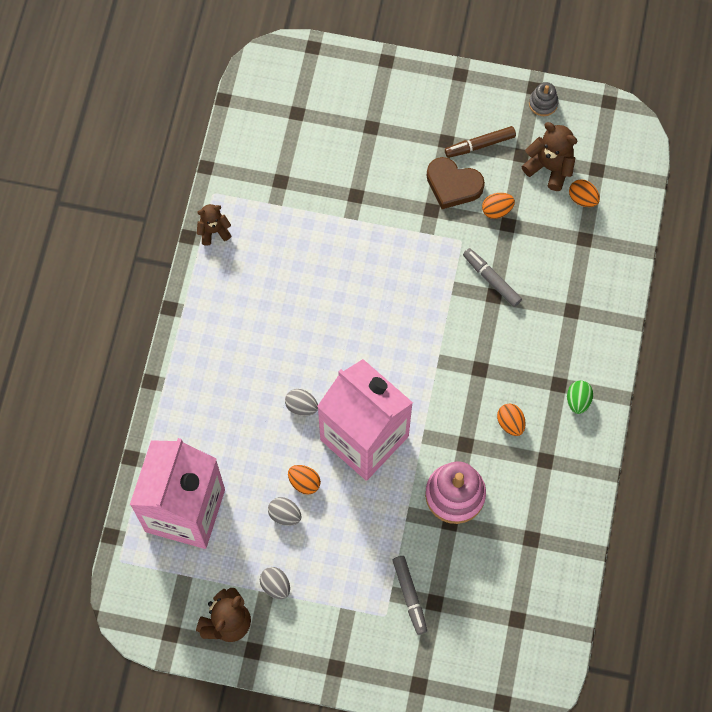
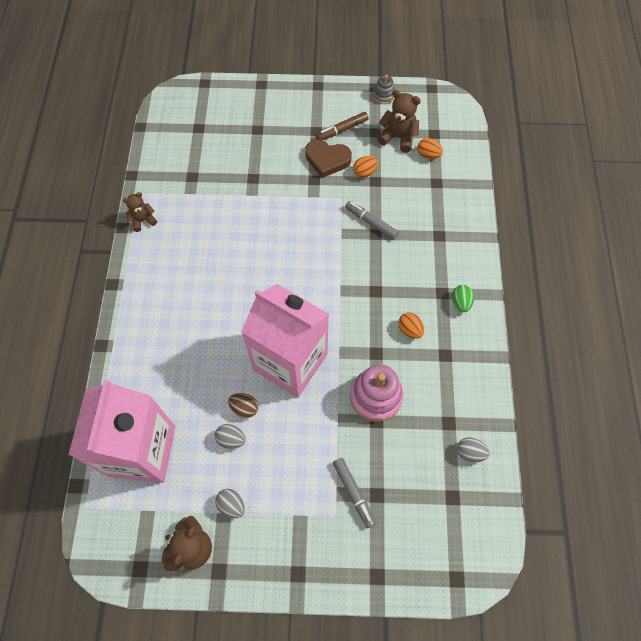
camera: 10 degrees left, 5 degrees down
(301, 406) = (233, 345): grey egg -> grey egg (470, 452)
(304, 482) = (244, 408): orange egg -> brown egg

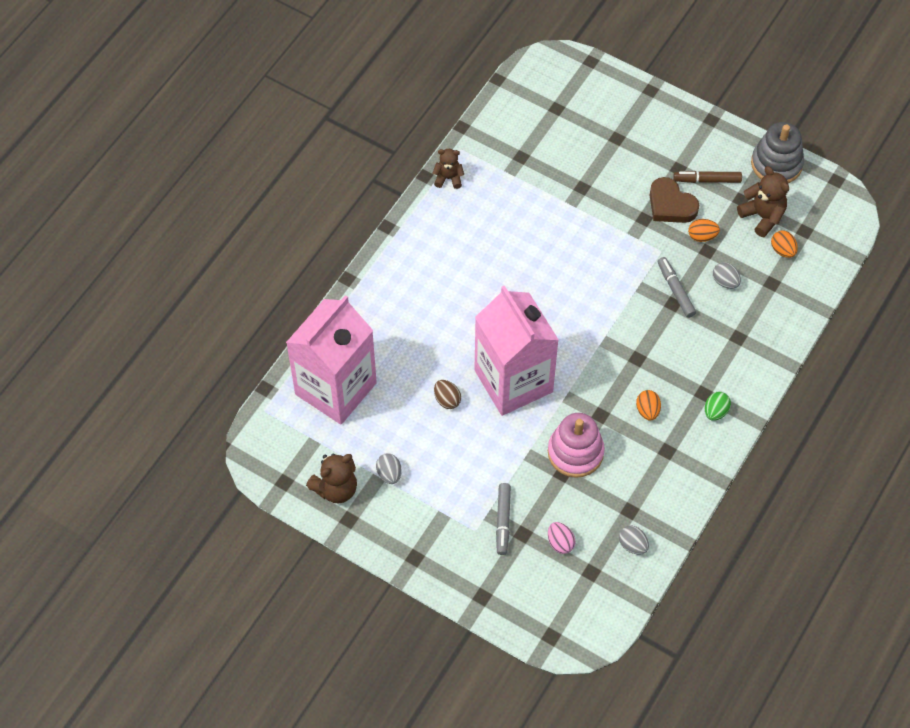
camera: 30 degrees right, 5 degrees down
(231, 439) = (420, 420): grey egg -> grey egg (725, 282)
(383, 96) = (776, 164): grey stacking toy -> grey stacking toy, size x1.90
(412, 485) = (560, 543): none -> pink egg

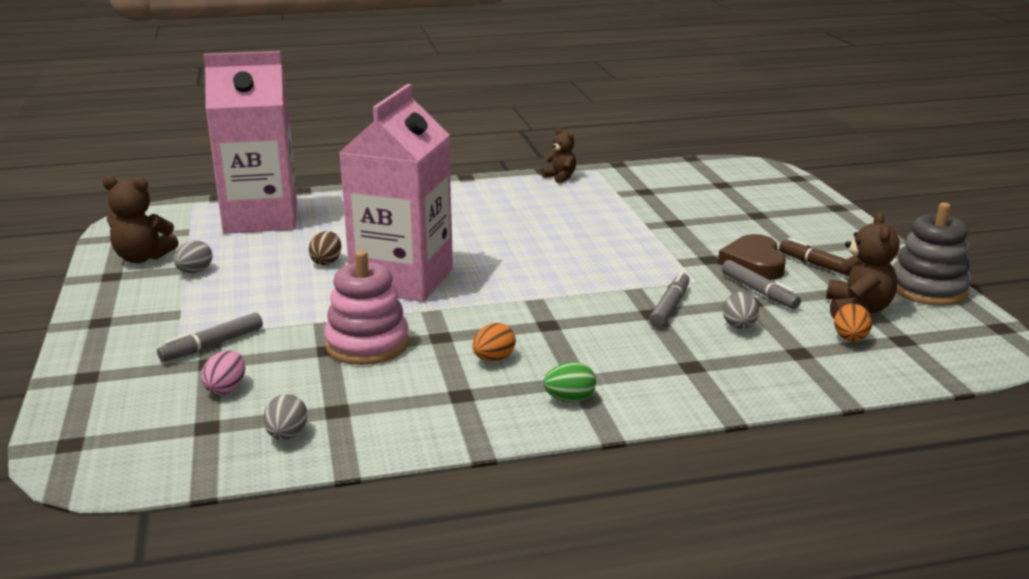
camera: 45 degrees right, 35 degrees down
(702, 236) = (759, 292): orange egg -> grey marker

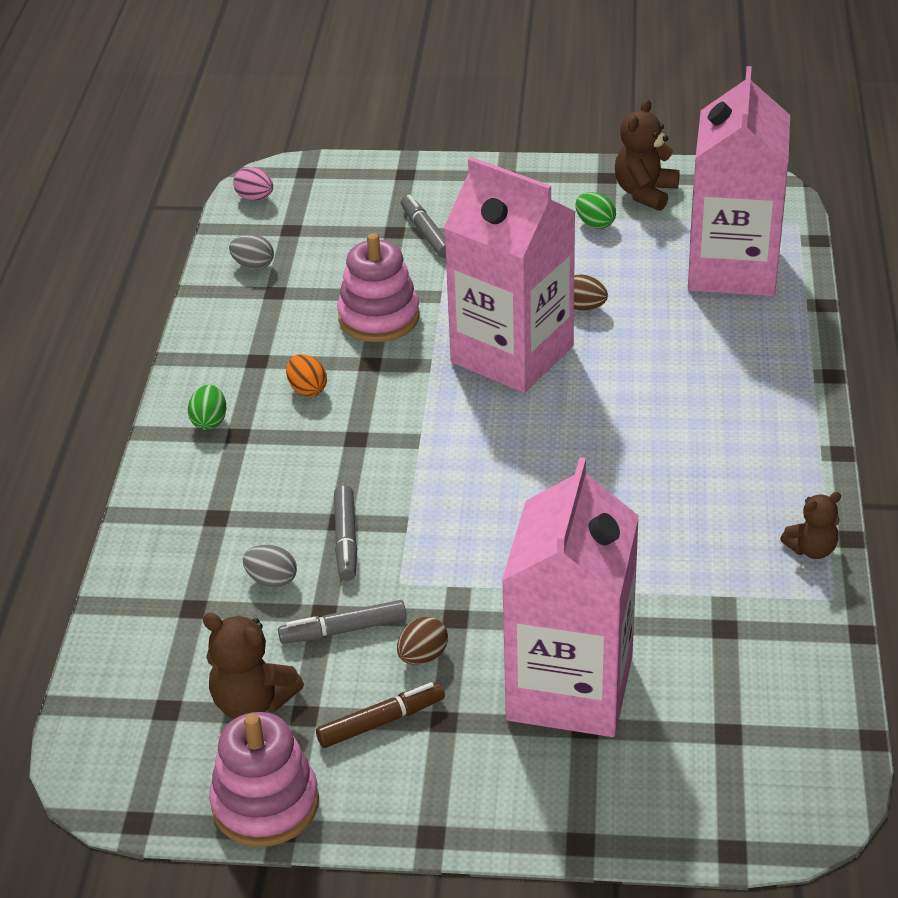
camera: 110 degrees right, 15 degrees up
(195, 272) = (595, 224): grey egg -> green egg
(226, 389) = (344, 239): pink egg -> pink egg (255, 198)
(670, 307) = (346, 540): grey marker -> grey marker turned 45 degrees clockwise
(733, 221) = (569, 688): none -> pink carton
(754, 263) = (423, 656): brown heart -> brown egg
(850, 339) = (194, 663): orange egg -> none
(928, 289) = (265, 804): grey stacking toy -> pink stacking toy

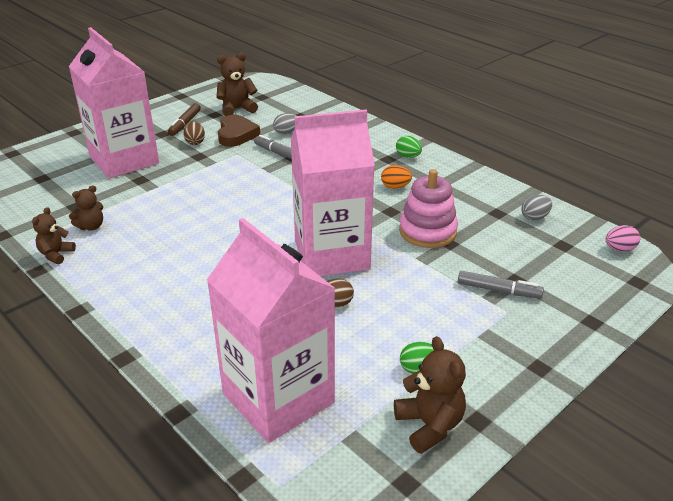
camera: 130 degrees right, 5 degrees down
(265, 804) = (194, 96): pink stacking toy -> none
(343, 630) = (236, 134): grey marker -> brown heart
(733, 570) = (91, 226): none -> brown teddy bear

